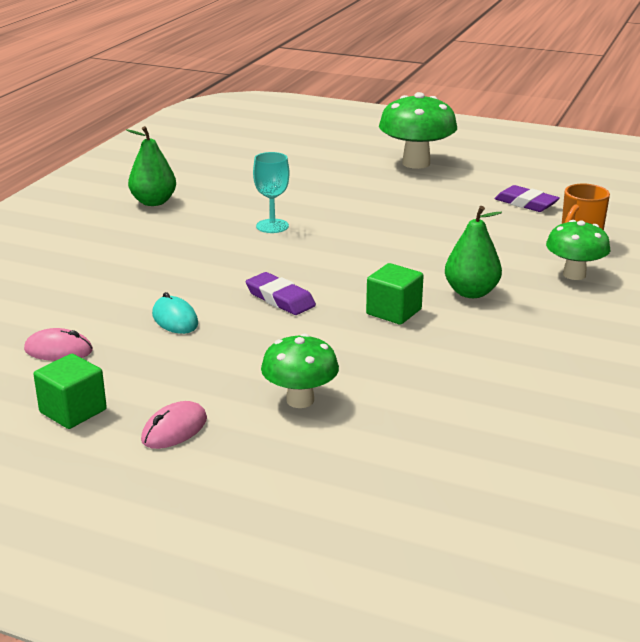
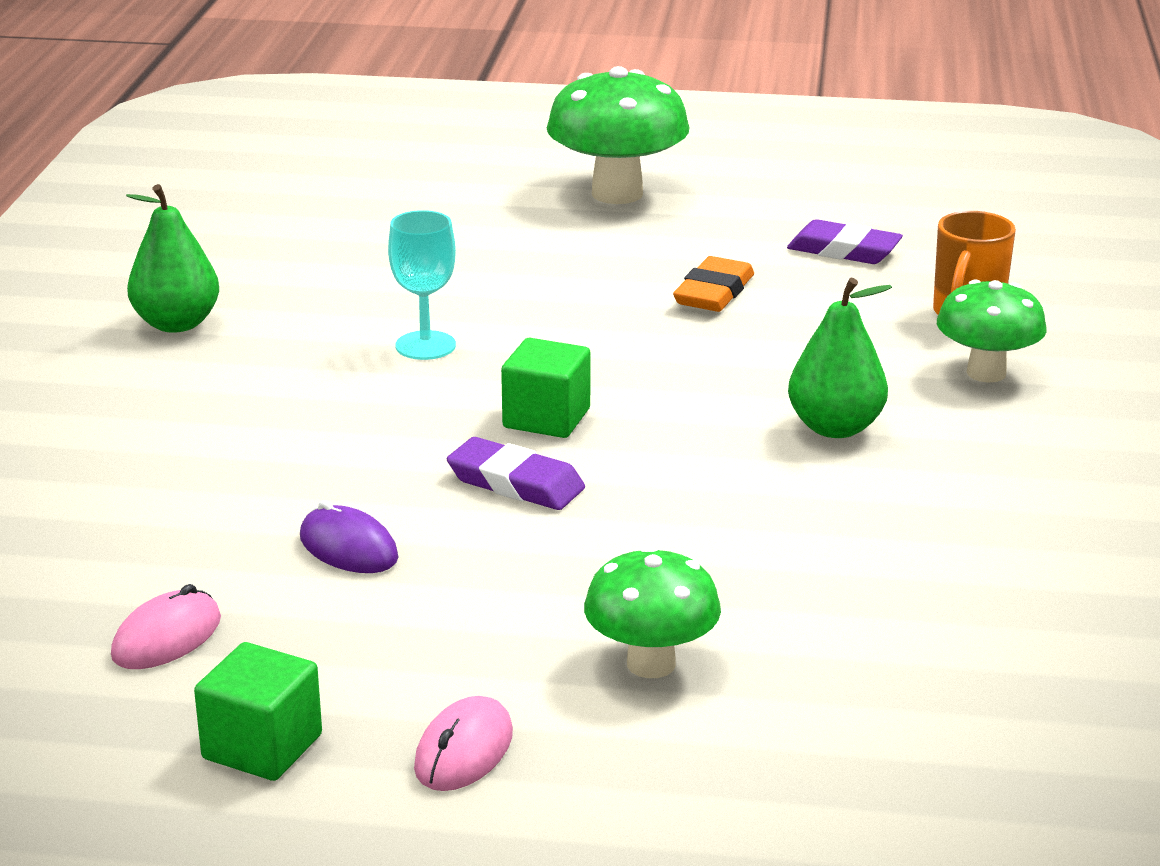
camera: 15 degrees left, 0 degrees up
(58, 350) = (167, 637): pink mouse -> pink mouse turned 45 degrees counterclockwise
(175, 319) = (348, 548): turquoise mouse -> purple mouse
(393, 312) = (724, 480): green cube -> green cube (546, 418)
(441, 217) = (714, 292): none -> orange eraser

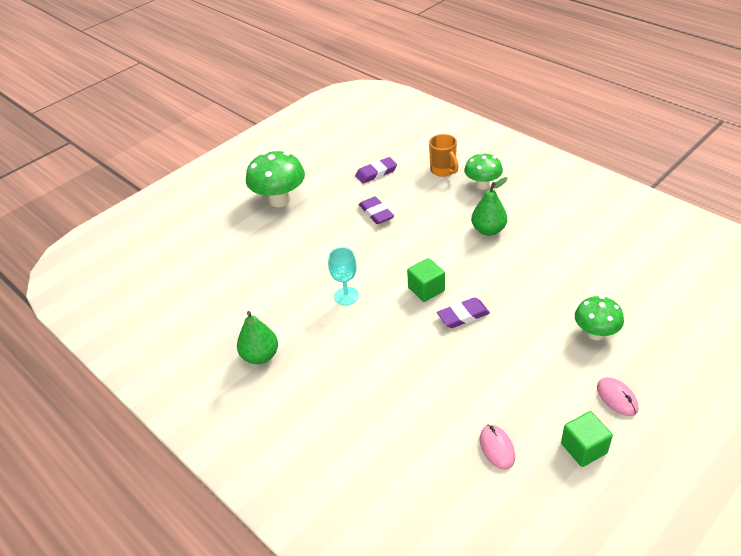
camera: 50 degrees left, 15 degrees up
(348, 548) = (472, 375): purple mouse -> none
(714, 292) = (376, 213): orange eraser -> purple eraser

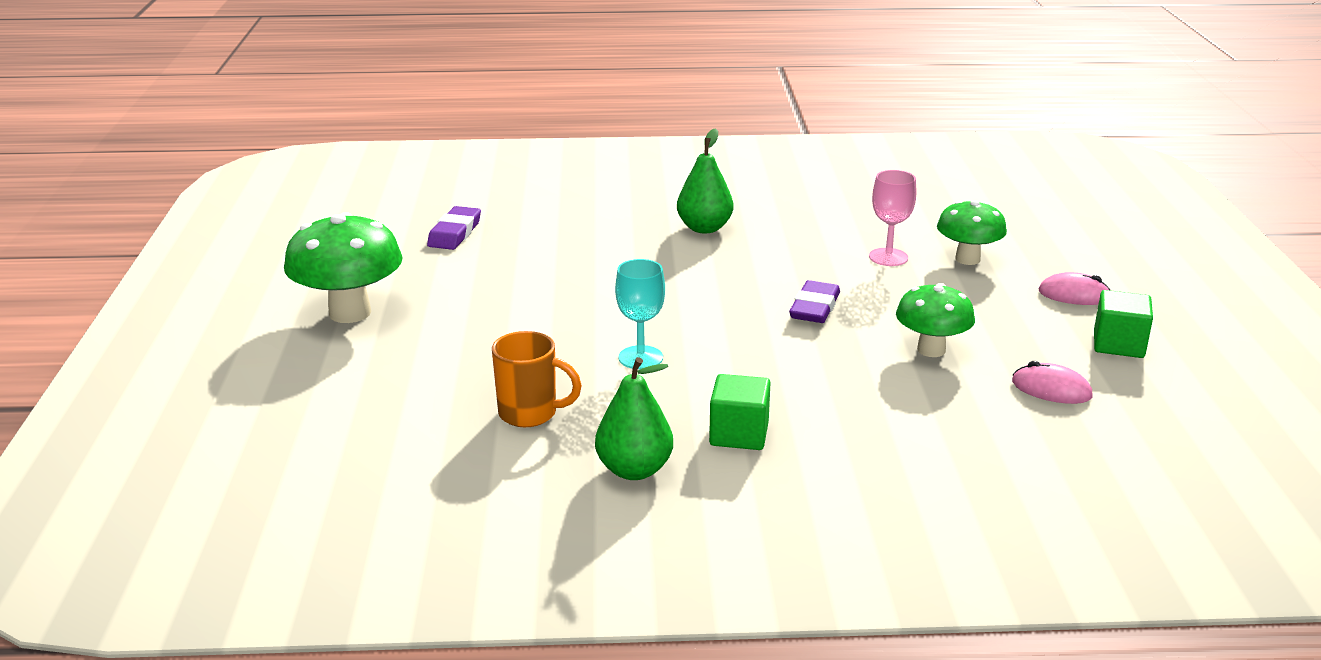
camera: 50 degrees left, 15 degrees down
(376, 213) = (529, 268): purple eraser -> none
(426, 289) = (730, 306): green cube -> green cube (739, 434)
(443, 170) = (547, 199): orange mug -> orange mug (530, 414)
(482, 185) = (623, 194): green mushroom -> green mushroom (931, 350)
(552, 305) = (888, 257): none -> pink goblet

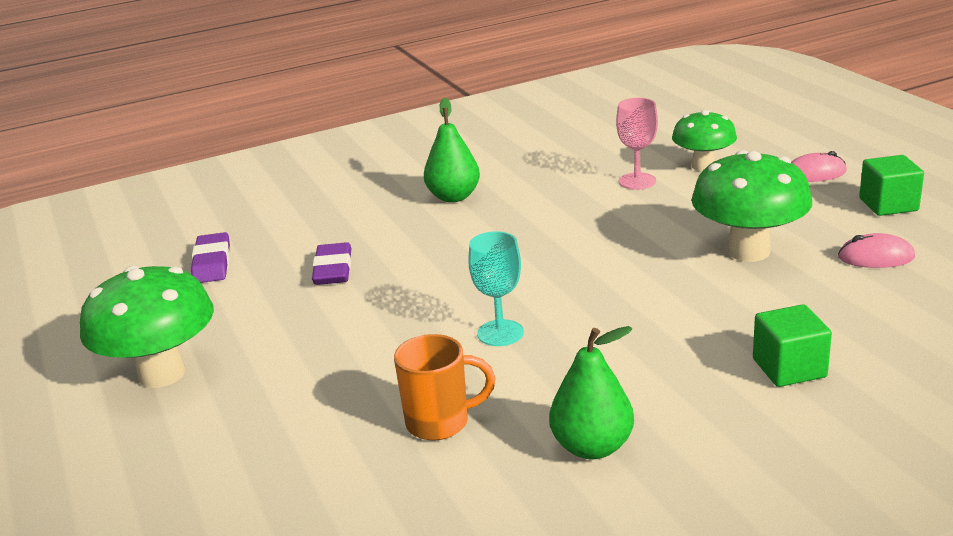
camera: 20 degrees left, 0 degrees up
(739, 434) = (657, 379): green cube -> green cube (789, 368)
(814, 307) = (616, 242): purple eraser -> purple eraser (333, 269)
(931, 350) = (748, 251): green mushroom -> green mushroom, size x1.55

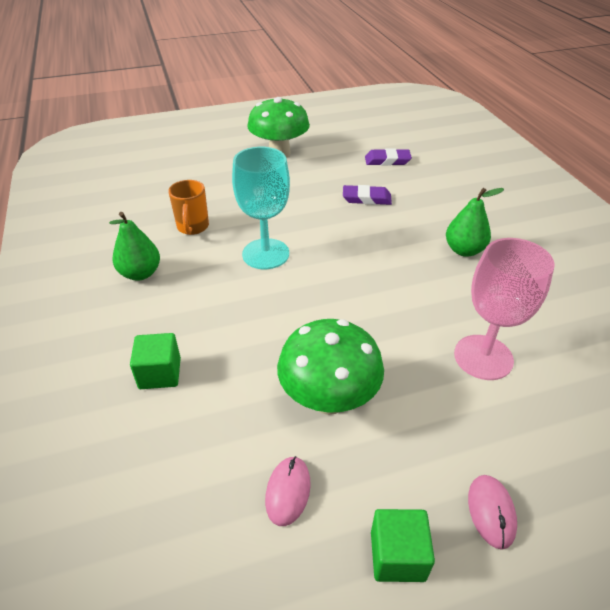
camera: 95 degrees right, 15 degrees up
(500, 333) = (265, 254): turquoise goblet -> turquoise goblet, size x1.67
(637, 181) = (483, 357): pink goblet -> pink goblet, size x1.67
(703, 166) = (517, 414): green mushroom -> none

